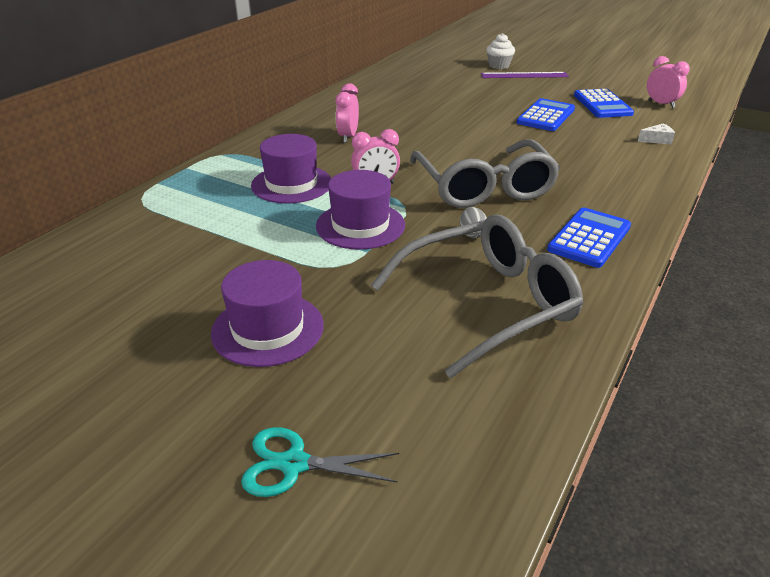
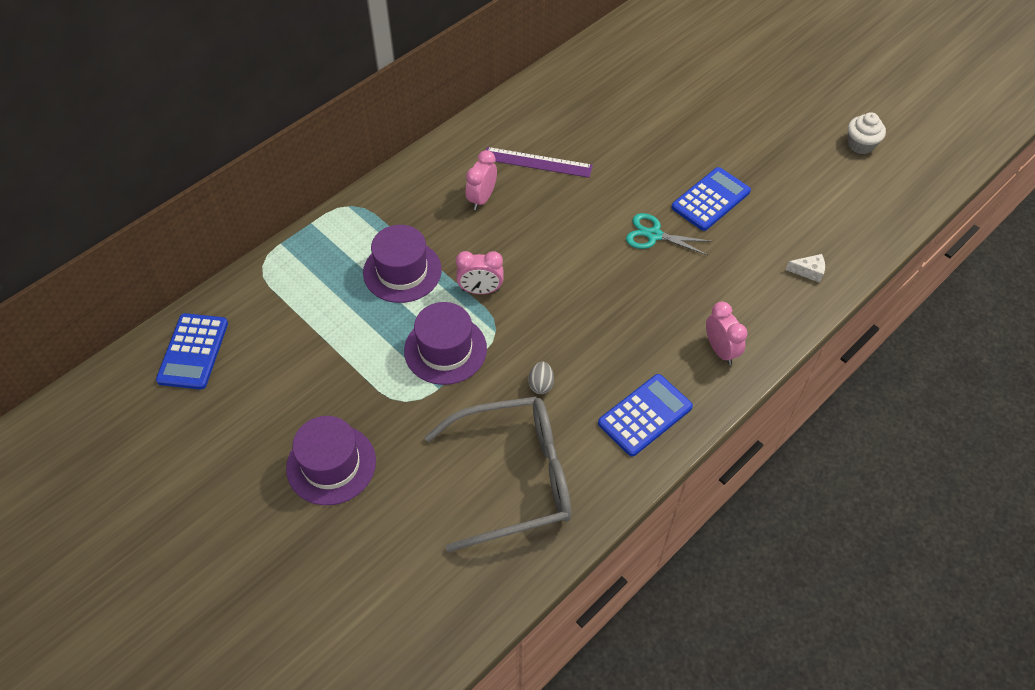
camera: 15 degrees right, 20 degrees up
(293, 464) = (315, 599): turquoise scissors -> turquoise scissors (653, 235)
(484, 187) = (583, 317): grey glasses -> none
(499, 66) = (710, 77): white cupcake -> white cupcake (860, 145)
(524, 75) = (730, 105): purple ruler -> purple ruler (537, 162)
(602, 104) = (788, 188): blue calculator -> blue calculator (193, 352)
(661, 104) = (859, 200): pink clock -> pink clock (720, 350)

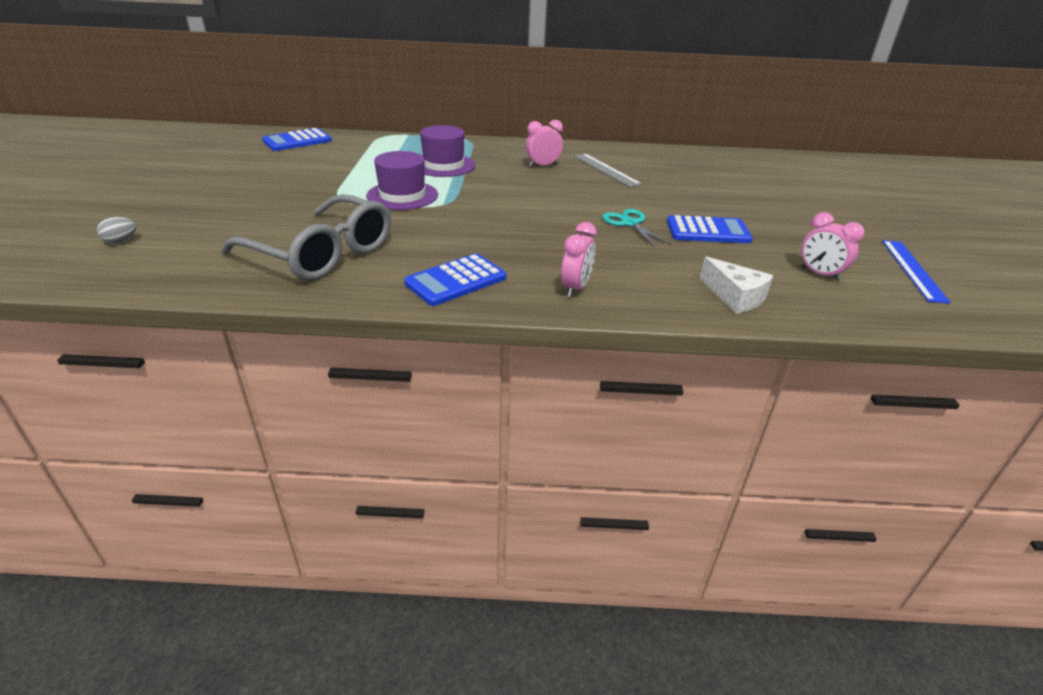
camera: 45 degrees right, 20 degrees down
(331, 464) = (258, 196): purple hat -> none
(480, 290) = (469, 189): pink clock -> pink clock (819, 274)
(537, 162) = (606, 169): purple ruler -> grey ruler
(541, 384) = (422, 233): grey egg -> grey egg (121, 241)
(645, 415) = (456, 281): blue calculator -> blue calculator turned 135 degrees clockwise
(808, 271) = (735, 297): white cheese -> white cheese, size x1.63
(860, 145) = (913, 270): white cupcake -> blue ruler

